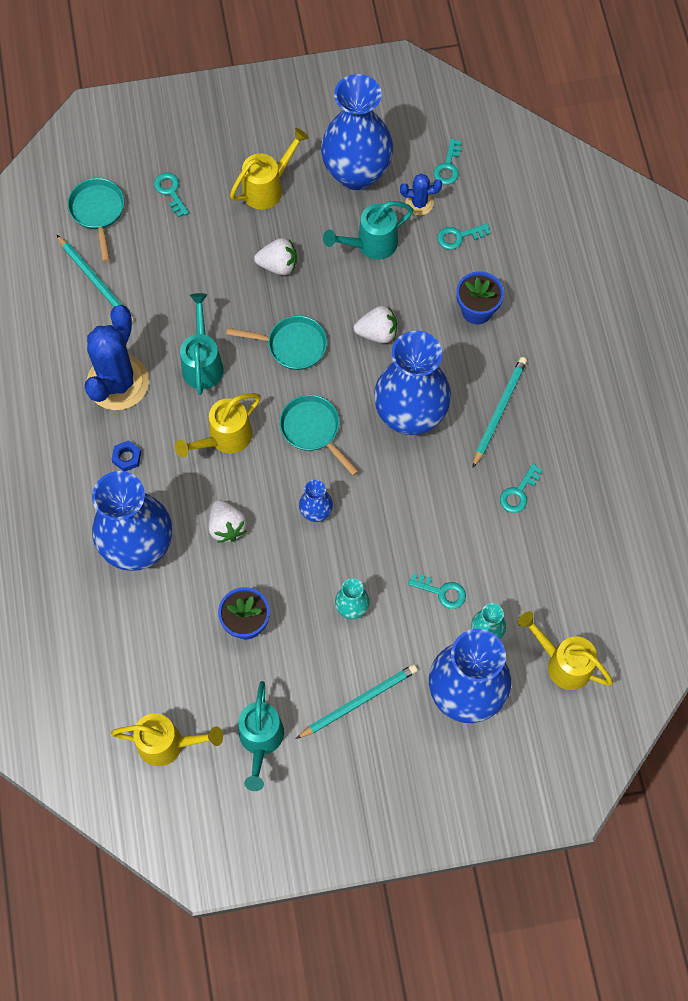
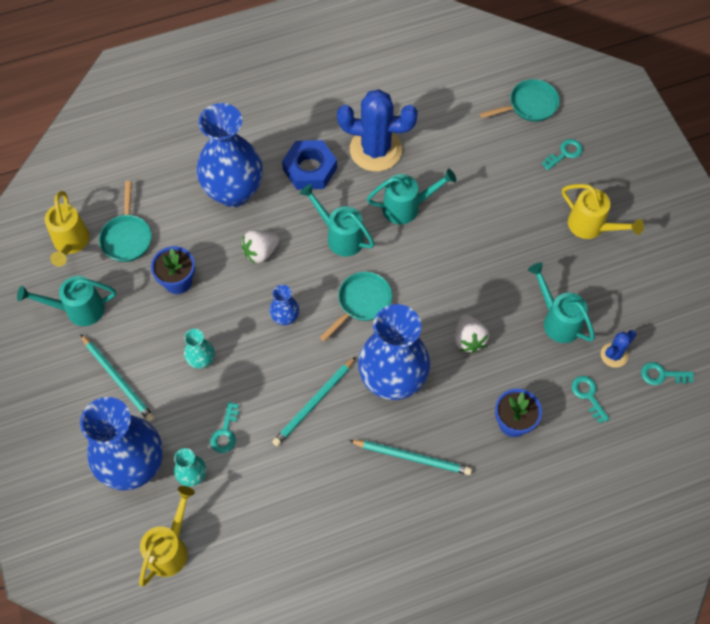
camera: 80 degrees right, 5 degrees down
(96, 281) = (464, 117): turquoise pencil -> turquoise pencil (314, 403)
(127, 457) = (310, 169): blue nut -> blue nut, size x2.13
(225, 438) = (340, 236): yellow watering can -> turquoise watering can
(278, 265) = (516, 248): white strawberry -> none
(292, 345) = (439, 272): turquoise pan -> turquoise pan (127, 237)
(356, 173) = (629, 296): blue vase -> none
(419, 203) = (614, 355): blue cactus -> blue cactus turned 60 degrees clockwise
(518, 493) = (332, 486): turquoise key -> none

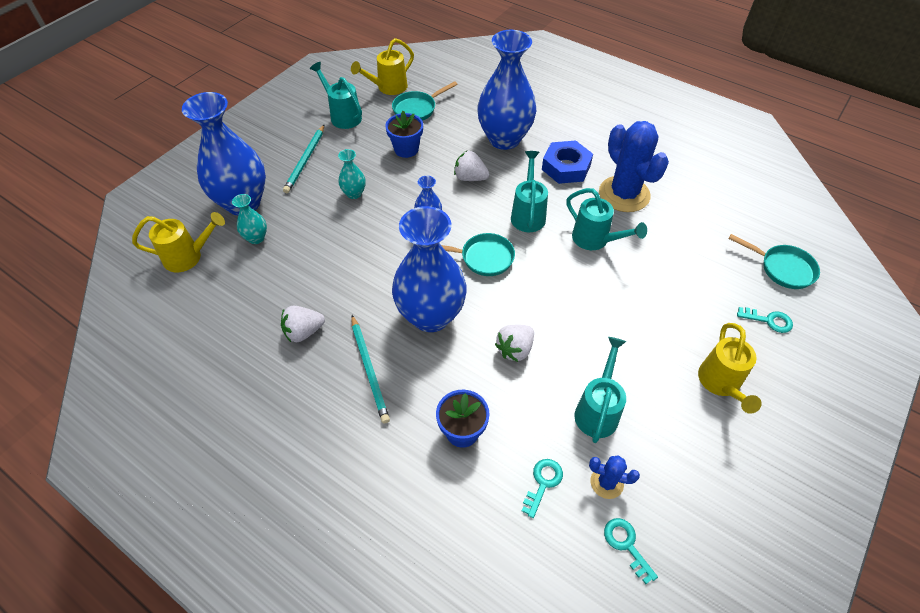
camera: 55 degrees right, 10 degrees down
(225, 432) = (305, 237): turquoise key -> none
(314, 403) = (369, 276): turquoise pencil -> none
(337, 489) = (304, 332): none -> white strawberry

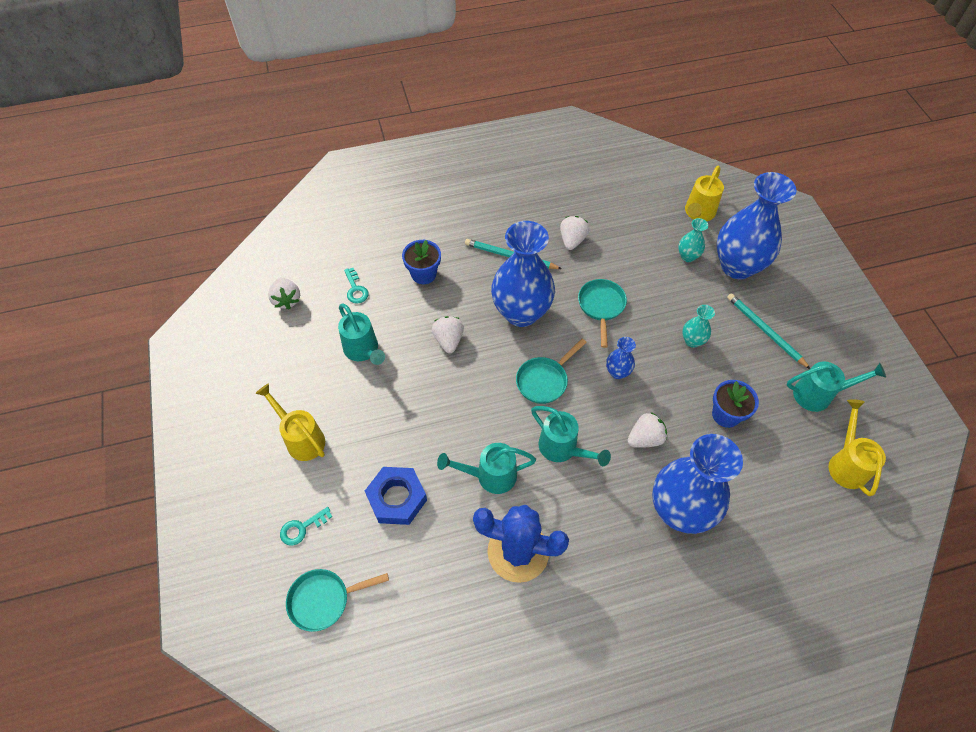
camera: 130 degrees right, 5 degrees up
(417, 109) = (788, 466): turquoise pan -> turquoise pan (601, 307)
(566, 167) = (595, 532): blue nut -> blue nut (397, 498)
(606, 482) = (322, 318): blue cactus -> none
(626, 545) = (287, 300): turquoise key -> white strawberry

